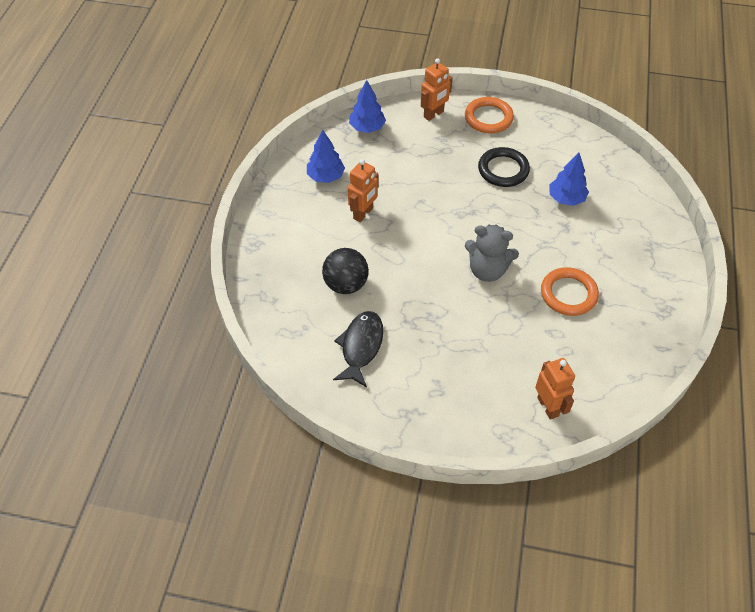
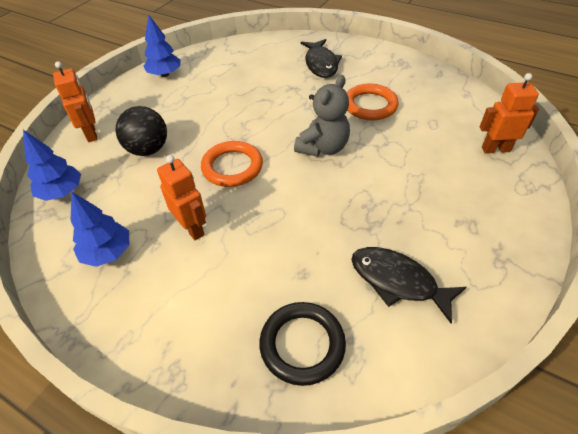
camera: 70 degrees left, 5 degrees down
(346, 284) = (296, 274): black ball -> black ball (148, 149)
(488, 118) = (130, 99): orange ring -> orange ring (232, 167)
(503, 170) = (203, 106): black ring -> black ring (302, 344)
(566, 199) = (261, 79): blue tree -> blue tree (165, 74)
(621, 239) = (321, 64): none -> black fish

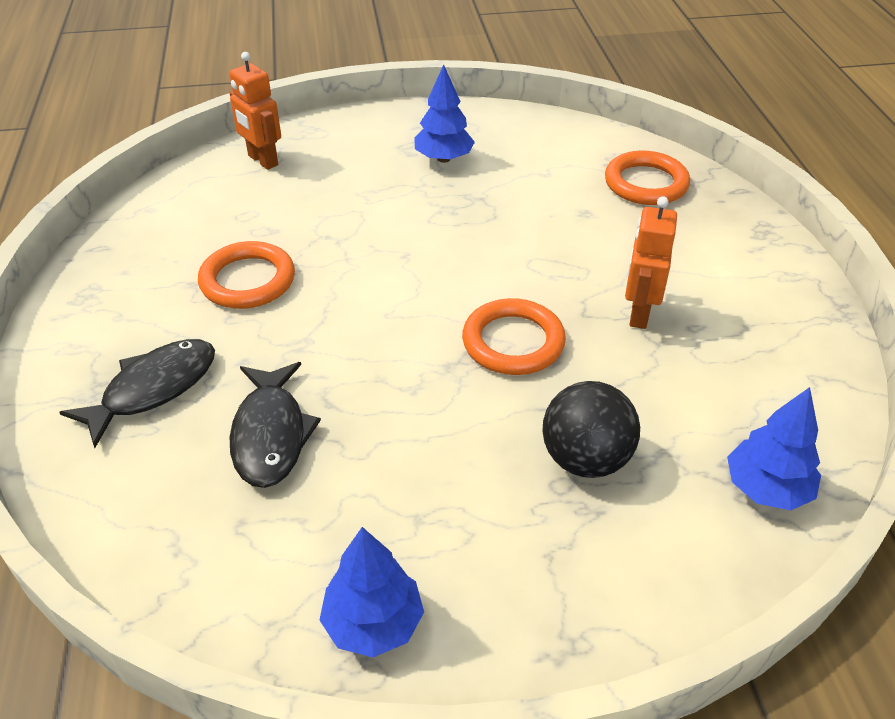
camera: 130 degrees left, 5 degrees down
(92, 134) = (644, 577): orange robot -> none
(108, 252) = (754, 358): blue tree -> blue tree (443, 159)
(302, 344) = (646, 183): black ring -> orange ring
(323, 147) = (388, 281): grey teddy bear -> none
(398, 281) = (523, 162): black fish -> black fish (271, 434)

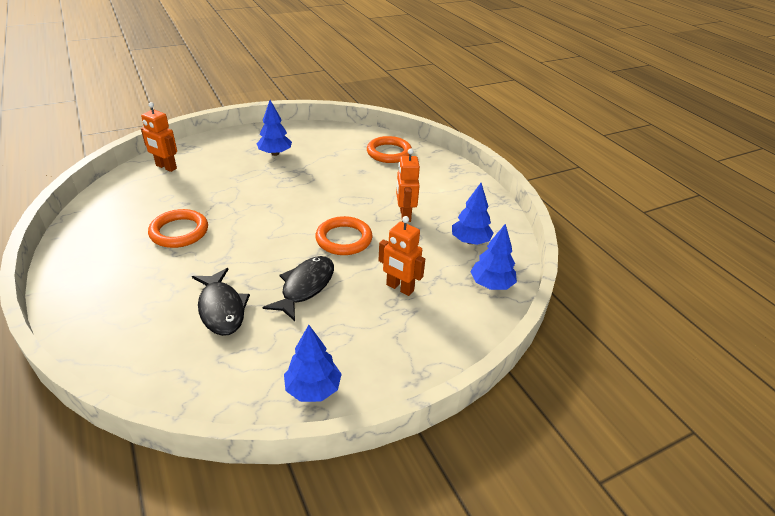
camera: 20 degrees left, 5 degrees down
(153, 389) = (139, 298): black fish -> black fish (305, 287)
(585, 459) = (399, 288): black ball -> orange robot
(750, 389) = (470, 241): none -> blue tree

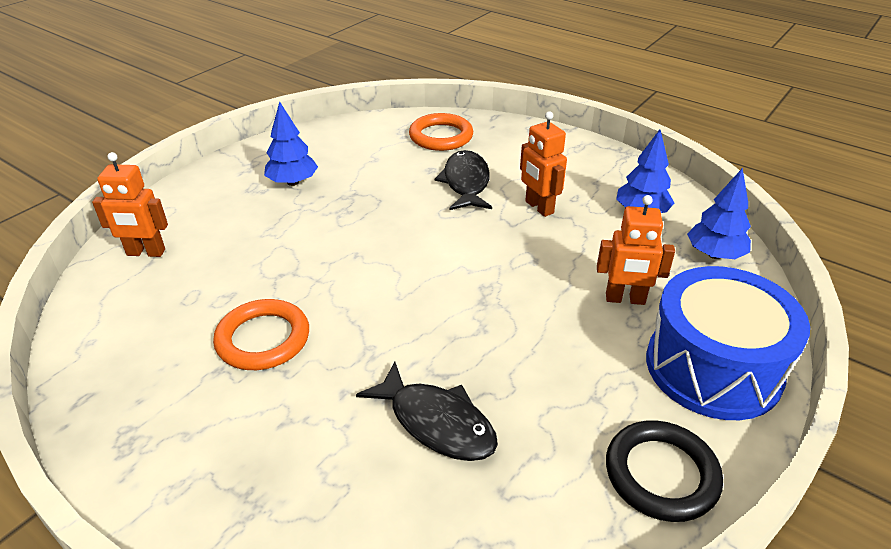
camera: 25 degrees left, 0 degrees up
(305, 287) = (514, 345): black fish -> black fish (466, 183)
(313, 389) = (661, 474): blue tree -> black ring
(344, 239) = (498, 264): orange ring -> none
(411, 348) = (713, 367): none -> blue drum

